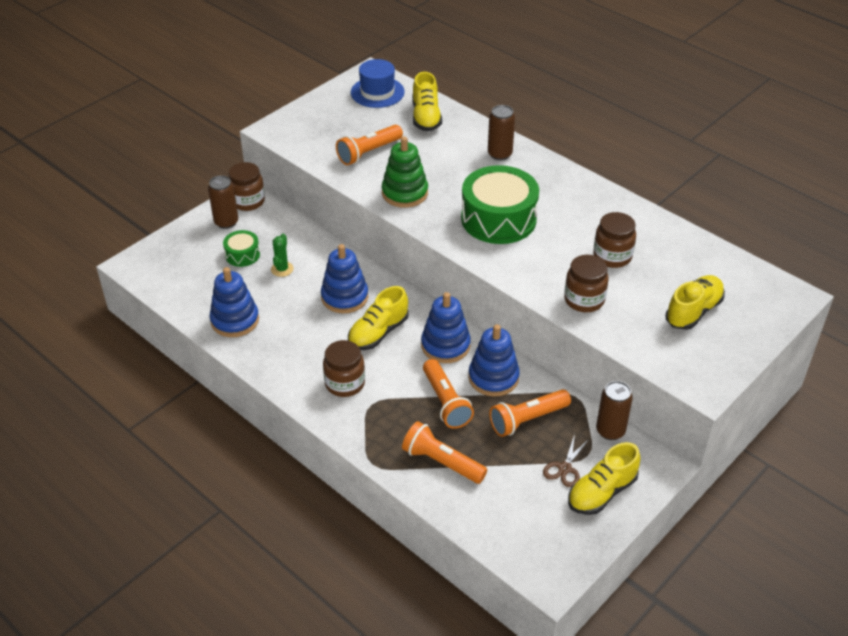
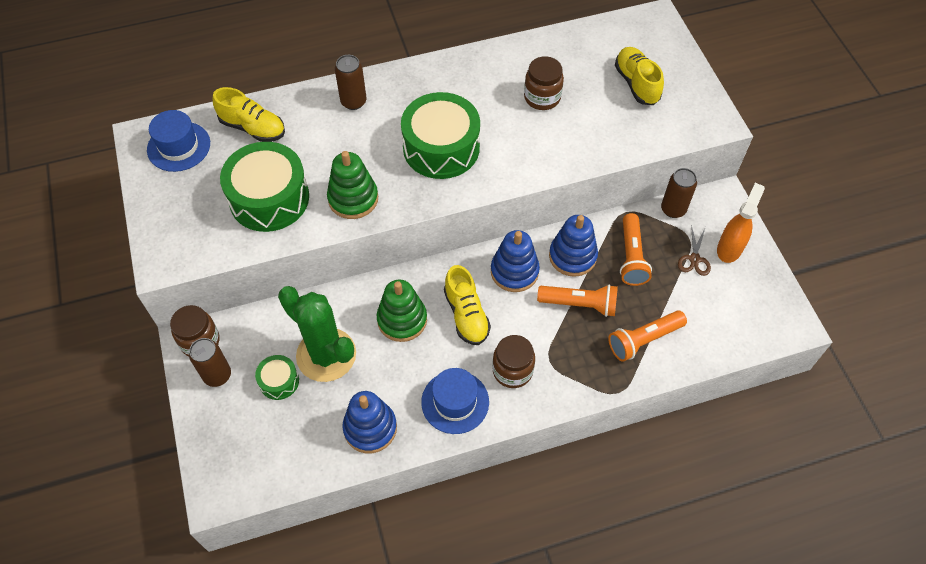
camera: 60 degrees left, 15 degrees up
(282, 269) = (326, 355): green cactus -> green cactus, size x2.39
(290, 360) = (455, 402): none -> blue hat
(344, 297) = (402, 320): blue stacking toy -> green stacking toy
(369, 152) = (269, 198): orange flashlight -> green drum
(564, 468) = (694, 259): brown scissors -> brown scissors turned 45 degrees clockwise
(584, 300) = (581, 143): brown jar -> none
(601, 492) = (729, 248): yellow shoe -> orange spray bottle

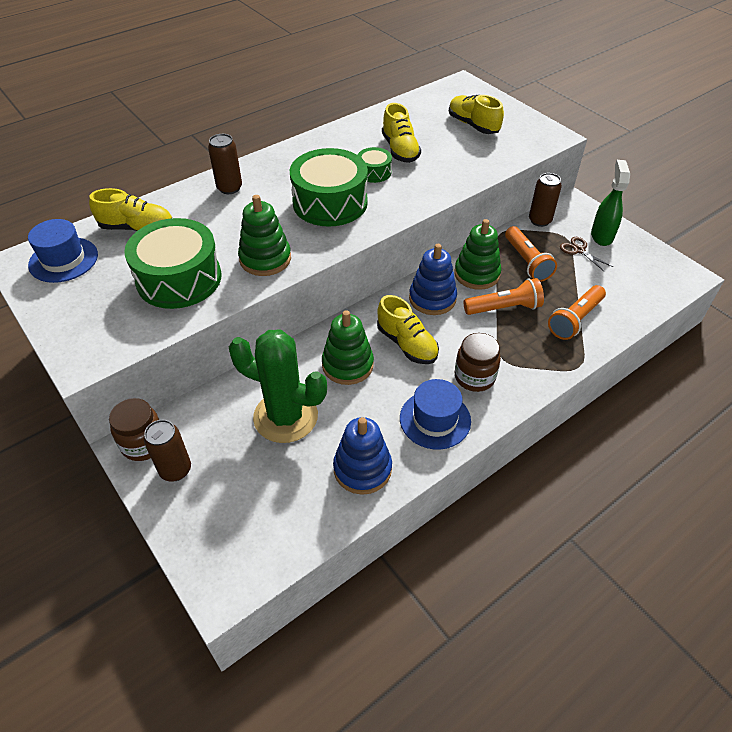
camera: 20 degrees left, 10 degrees down
(279, 381) = (246, 455): green drum -> green drum (374, 172)
(542, 97) = (400, 150): brown jar -> yellow shoe
(572, 256) = (477, 274): blue stacking toy -> green stacking toy
(694, 259) = (579, 250): brown scissors -> brown scissors turned 150 degrees clockwise
(729, 248) = (601, 236): orange spray bottle -> green spray bottle

